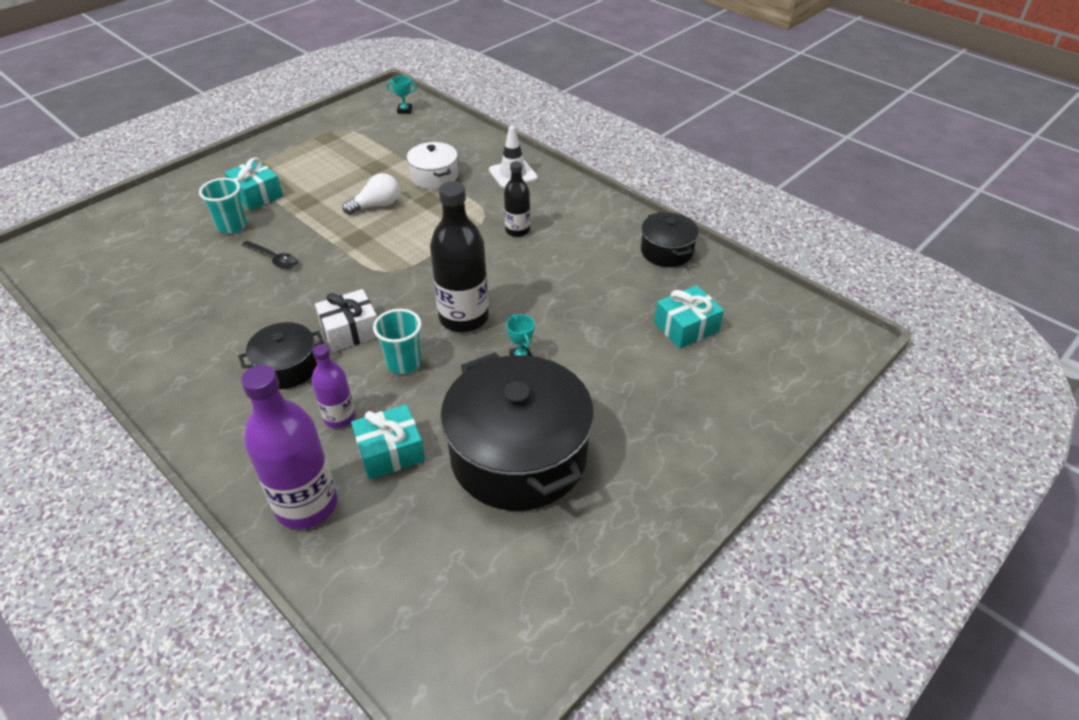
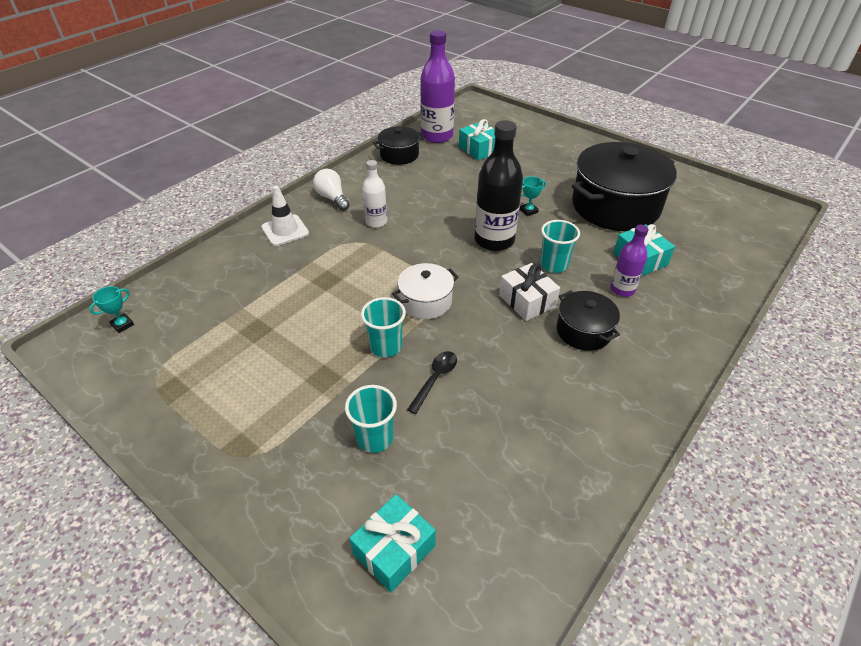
camera: 95 degrees left, 0 degrees up
(257, 194) = (305, 431): turquoise gift -> turquoise gift (394, 549)
(306, 505) = (704, 291): purple bottle -> purple bottle (437, 136)
(325, 233) = (386, 346): none -> turquoise cup
(376, 205) = (334, 316): white light bulb -> white light bulb (332, 198)
(404, 110) = (122, 325): turquoise trophy -> turquoise trophy turned 45 degrees clockwise
(434, 177) = (283, 281): white pot -> white pot (426, 301)
(517, 230) = (376, 222): black bottle -> white bottle

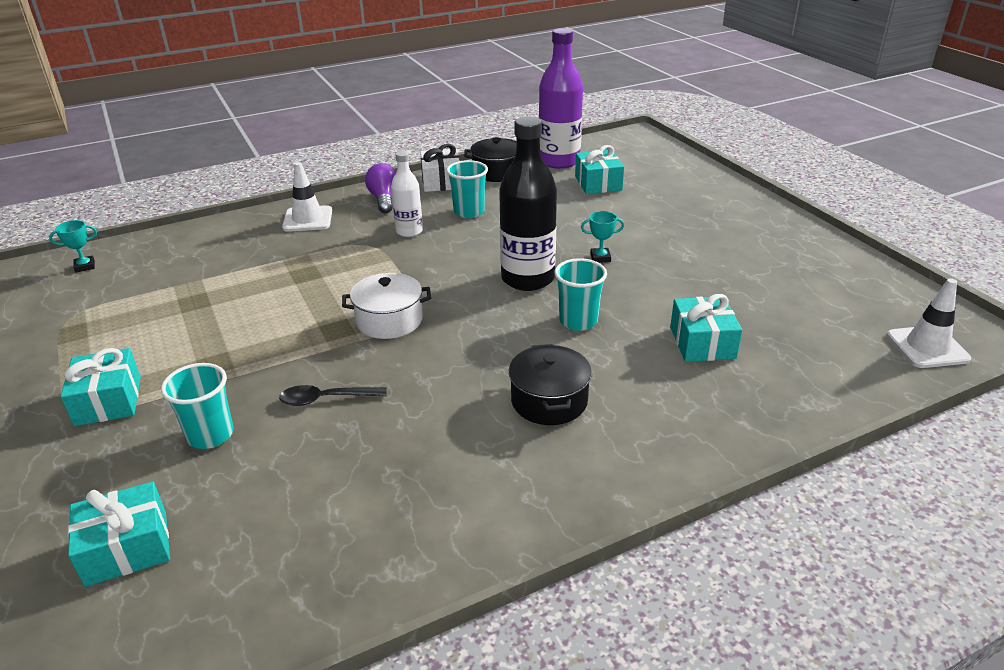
camera: 25 degrees right, 10 degrees down
(264, 438) = (108, 401): none -> turquoise gift
(332, 198) = (384, 199): white light bulb -> purple light bulb
(386, 346) = (305, 352): turquoise cup -> turquoise cup (469, 212)
(435, 379) = (326, 399): black spoon -> black spoon turned 150 degrees counterclockwise
(527, 301) = (508, 350): white gift -> white gift (441, 181)
(615, 206) = (723, 277): black pot -> none
(622, 289) = (645, 369): purple bottle -> none
(759, 227) = (927, 347): none -> white traffic cone

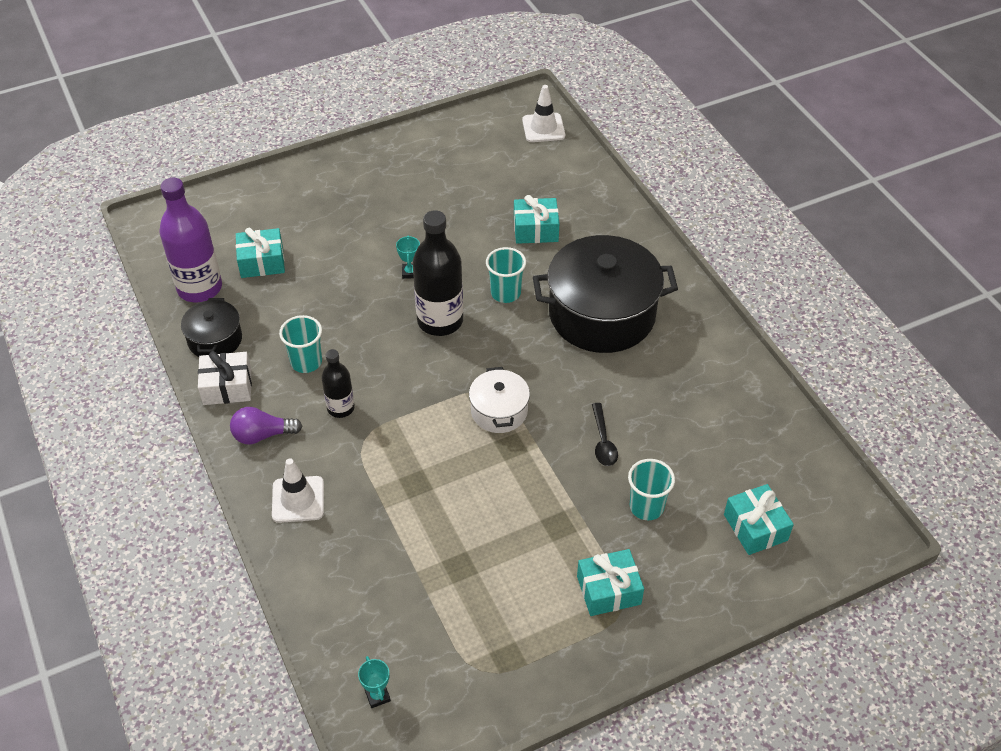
camera: 90 degrees left, 15 degrees up
(409, 231) = (340, 408): white bottle -> black bottle
(549, 401) = (602, 314): black pot -> black pot, size x2.00

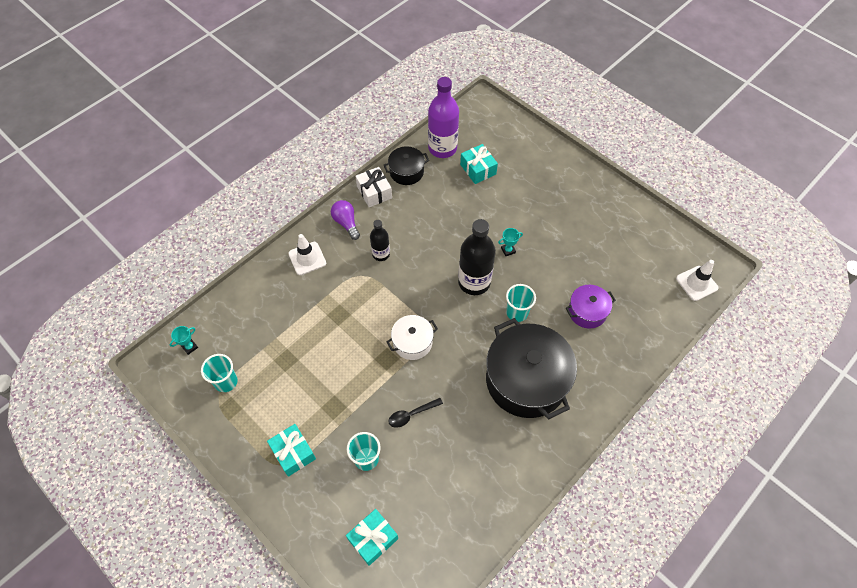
camera: 70 degrees right, 10 degrees up
(306, 362) = (409, 223): turquoise cup -> turquoise cup (226, 382)
(535, 229) = (587, 312): turquoise gift -> purple pot

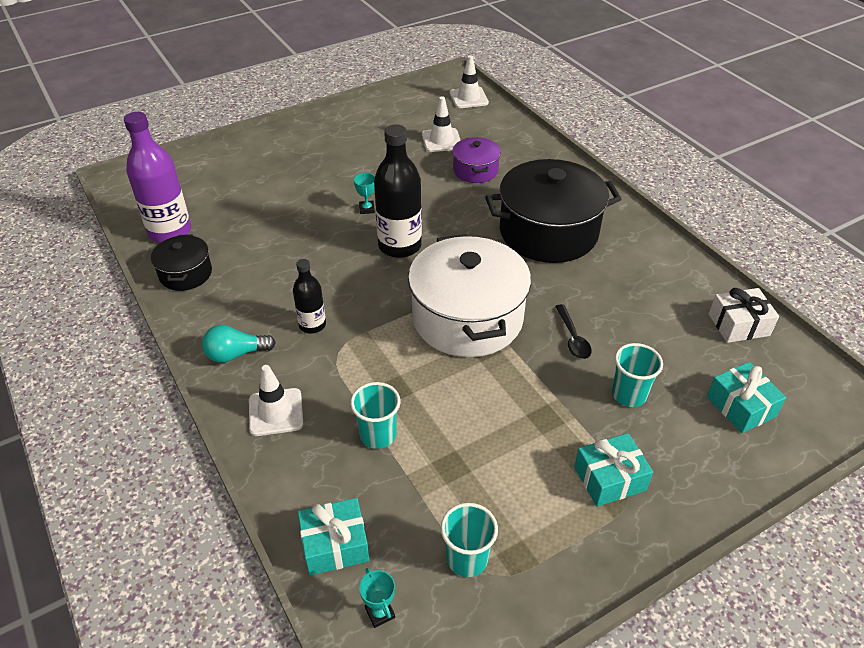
camera: 75 degrees left, 15 degrees down
(346, 223) = (236, 354): purple light bulb -> turquoise light bulb
(374, 192) = (199, 313): white gift -> white gift (739, 325)
(412, 342) = (467, 318): white pot -> white pot, size x2.00
(478, 169) = (228, 208): turquoise gift -> turquoise gift (335, 545)
(517, 312) = (457, 220): turquoise cup -> turquoise cup (378, 435)
(619, 277) = (441, 140): none -> white traffic cone

